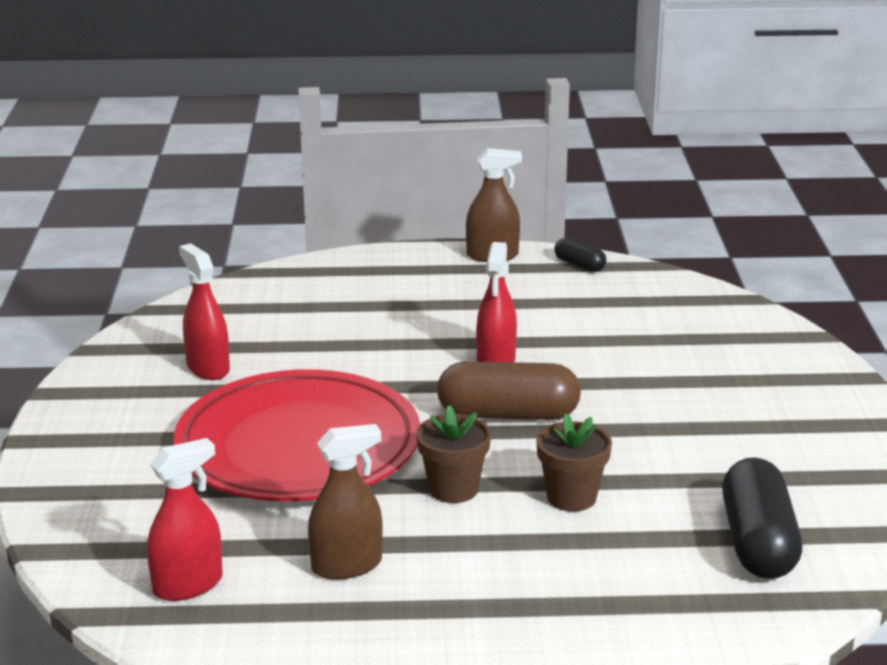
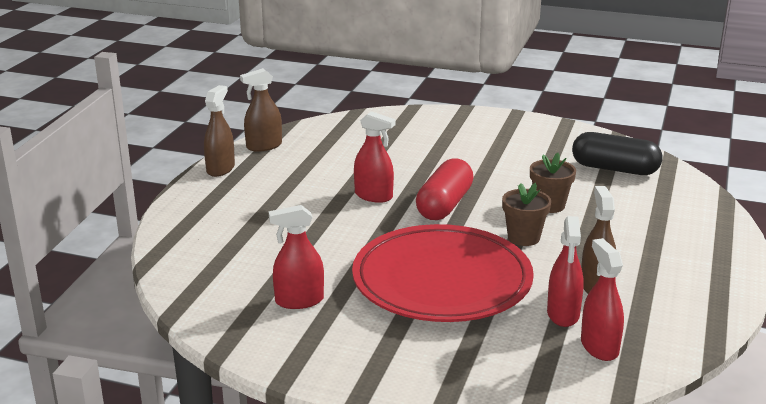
camera: 70 degrees left, 0 degrees up
(258, 547) = (563, 314): none -> red spray bottle
(508, 415) = (444, 205): brown capsule -> red capsule
(579, 265) = (264, 146): black capsule -> brown spray bottle

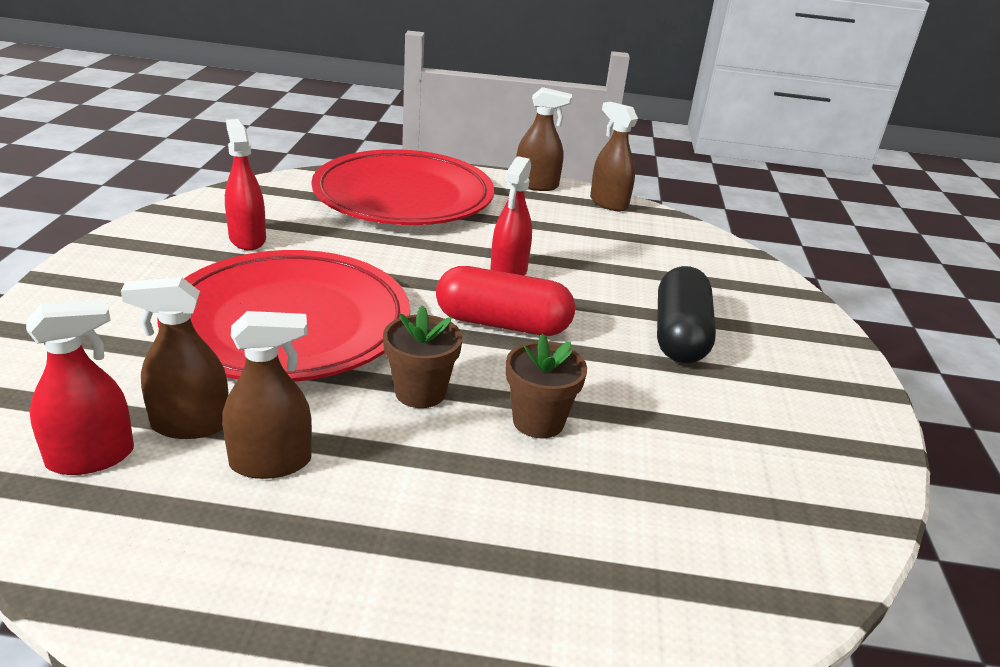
camera: 75 degrees right, 5 degrees up
(228, 227) = (403, 197): none -> red plate
(563, 314) = (190, 424): red spray bottle -> brown spray bottle
(614, 169) = (728, 510): black capsule -> black capsule (679, 335)

